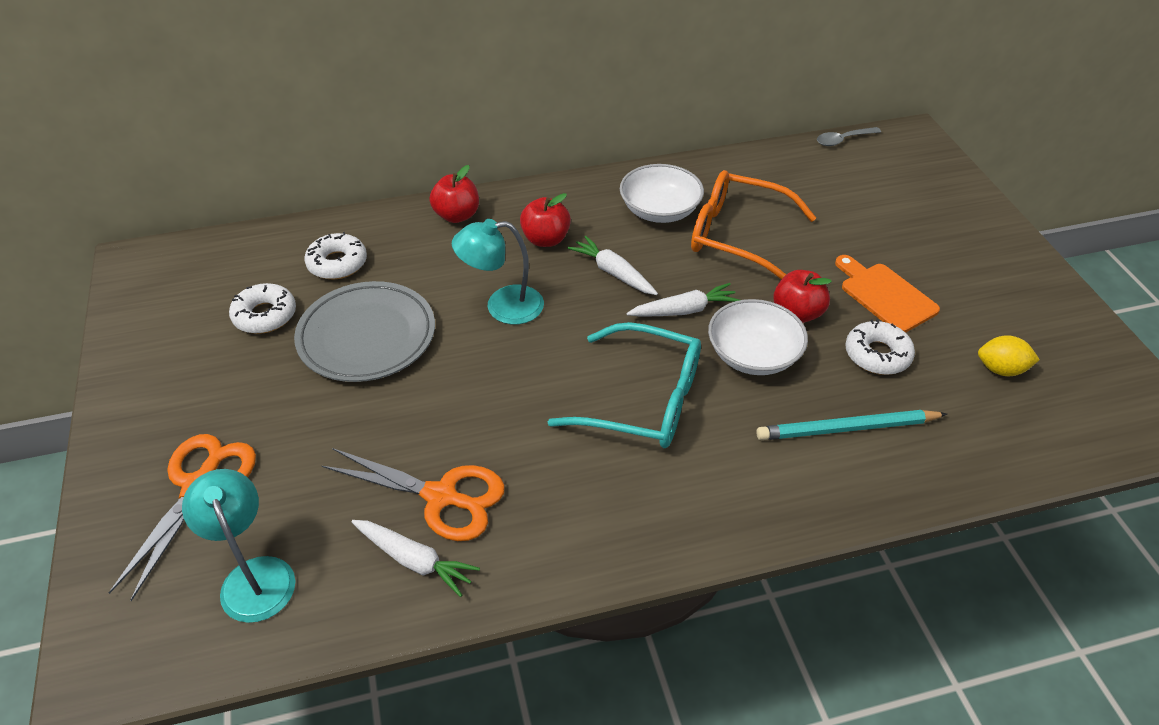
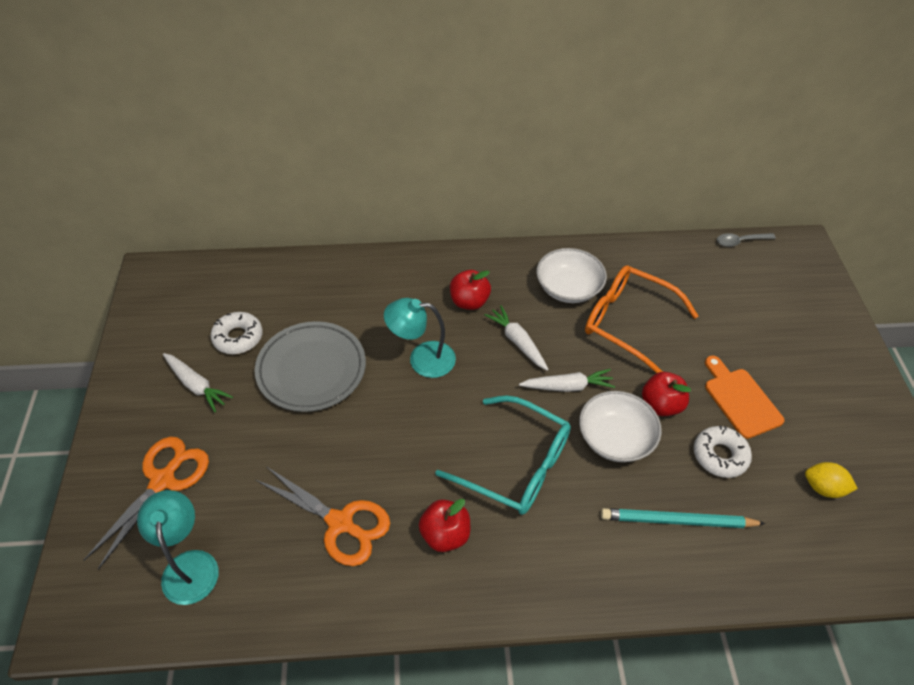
camera: 10 degrees right, 5 degrees up
(337, 263) = (301, 299): white donut -> none
(414, 560) = (309, 575): white carrot -> white carrot (196, 385)
(457, 215) = (403, 268): red apple -> red apple (445, 534)

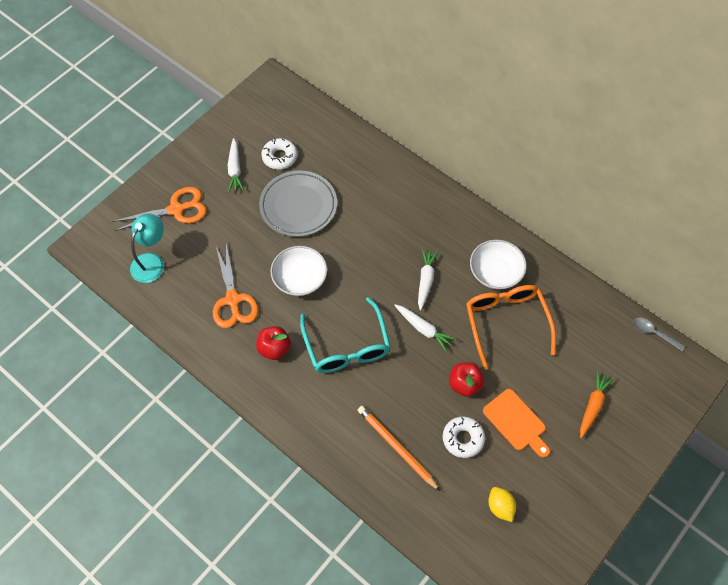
camera: 45 degrees right, 10 degrees up
(422, 359) = (361, 247): turquoise lamp -> none
(469, 302) = (425, 234): red apple -> none
(615, 438) = (416, 379): white bowl -> white bowl (300, 279)
(677, 521) = (396, 447): turquoise pencil -> orange pencil
(740, 399) = (516, 422): orange cutting board -> orange cutting board turned 120 degrees clockwise
(774, 333) = (593, 406): none -> orange carrot

